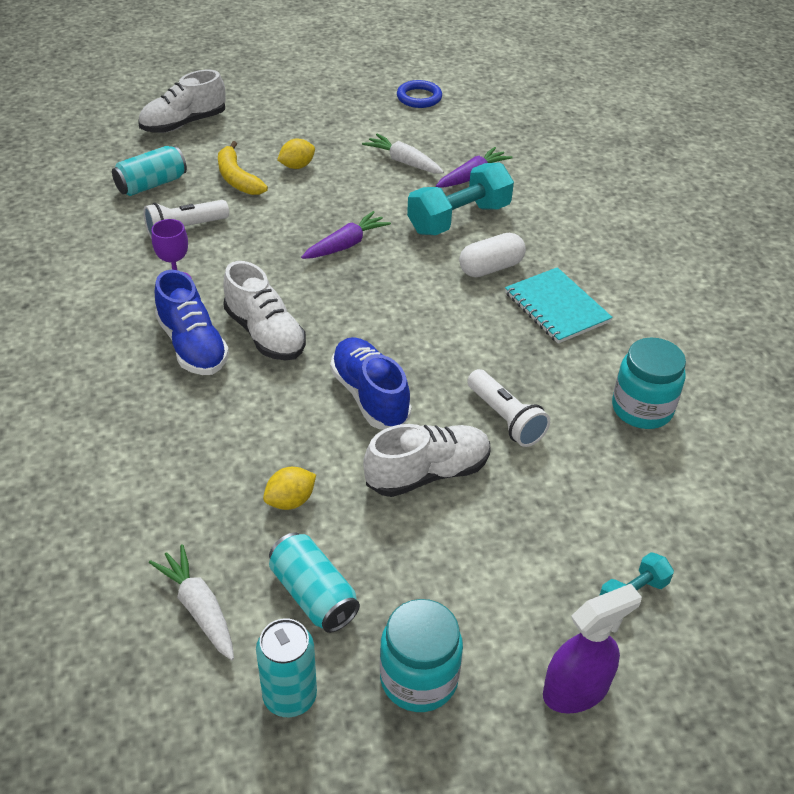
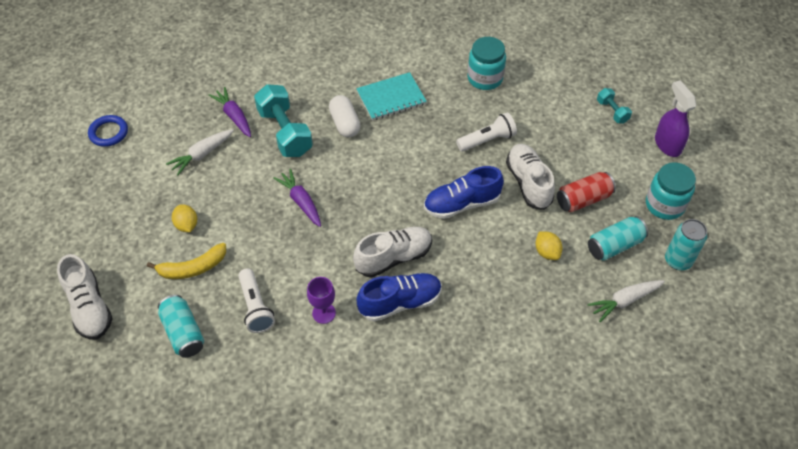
camera: 80 degrees left, 10 degrees up
(407, 549) = (583, 199): none -> red can

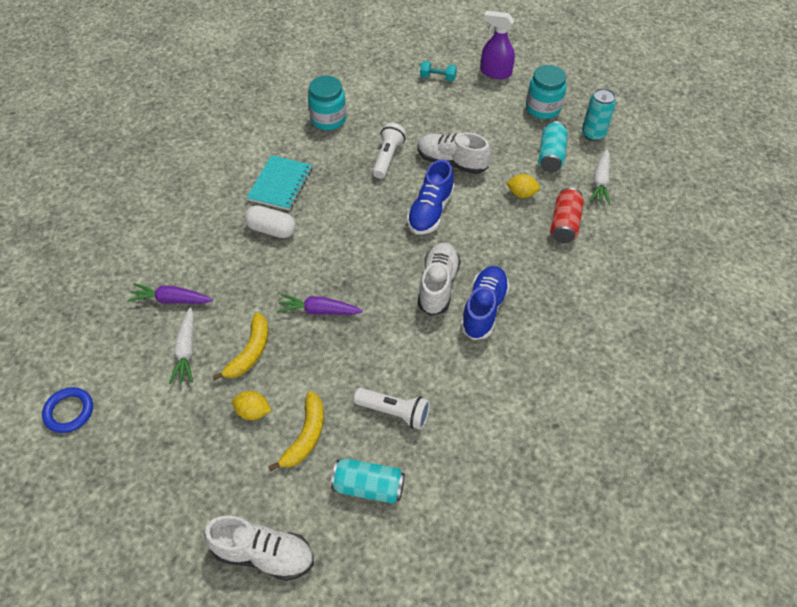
camera: 50 degrees left, 0 degrees up
(231, 189) = (250, 352): none -> yellow banana
(285, 132) = (233, 274): turquoise dumbbell -> none
(324, 313) = (446, 366): purple goblet -> none
(583, 199) = (496, 144): red can -> red can (564, 224)

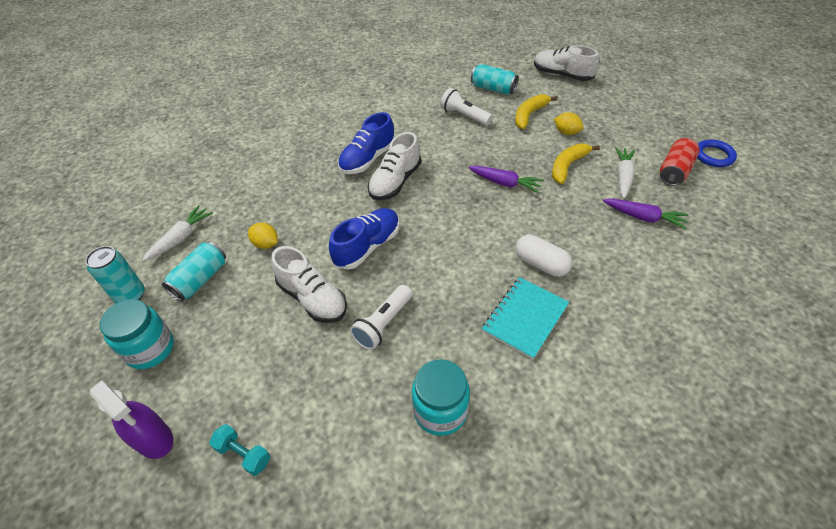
camera: 160 degrees left, 5 degrees down
(564, 224) = (251, 207): red can -> red can (674, 171)

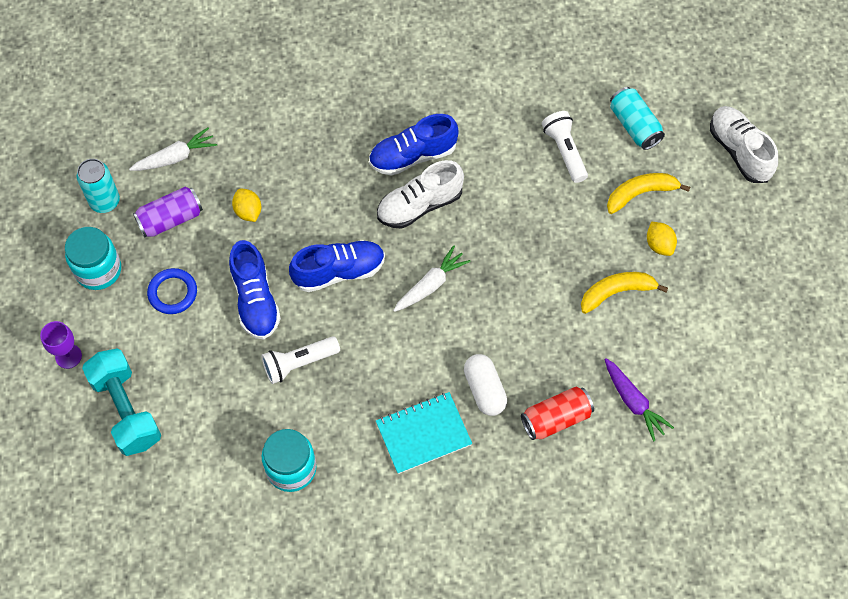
camera: 30 degrees right, 15 degrees up
(154, 439) = (68, 356): purple spray bottle -> purple goblet
(200, 279) = (170, 219): turquoise can -> purple can
(243, 454) = (126, 410): turquoise dumbbell -> turquoise dumbbell, size x1.98
(313, 298) = (255, 300): white shoe -> blue shoe
(505, 183) = (530, 275): purple carrot -> none
(623, 176) = (663, 341): white carrot -> white carrot (431, 285)
(674, 171) = (726, 368): red can -> red can (556, 418)
(713, 156) = (792, 375): blue ring -> blue ring (173, 293)

